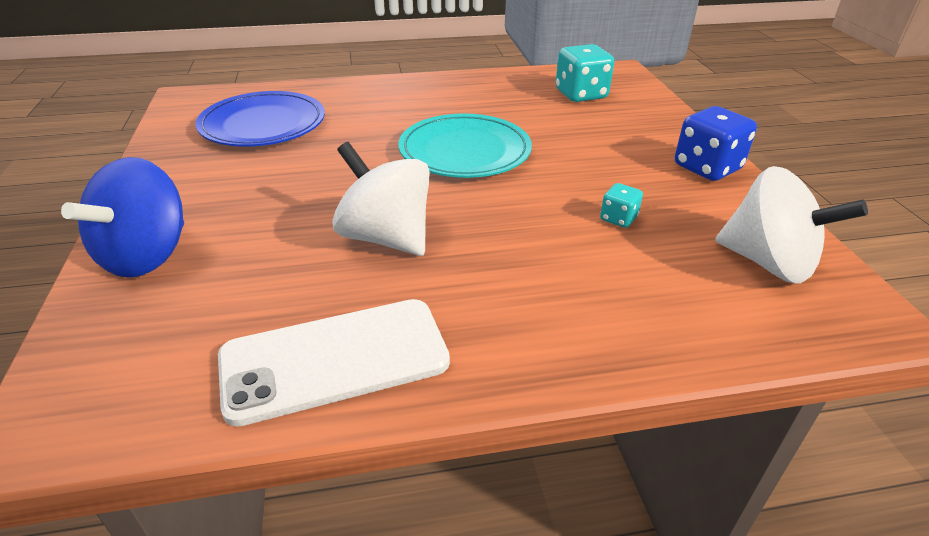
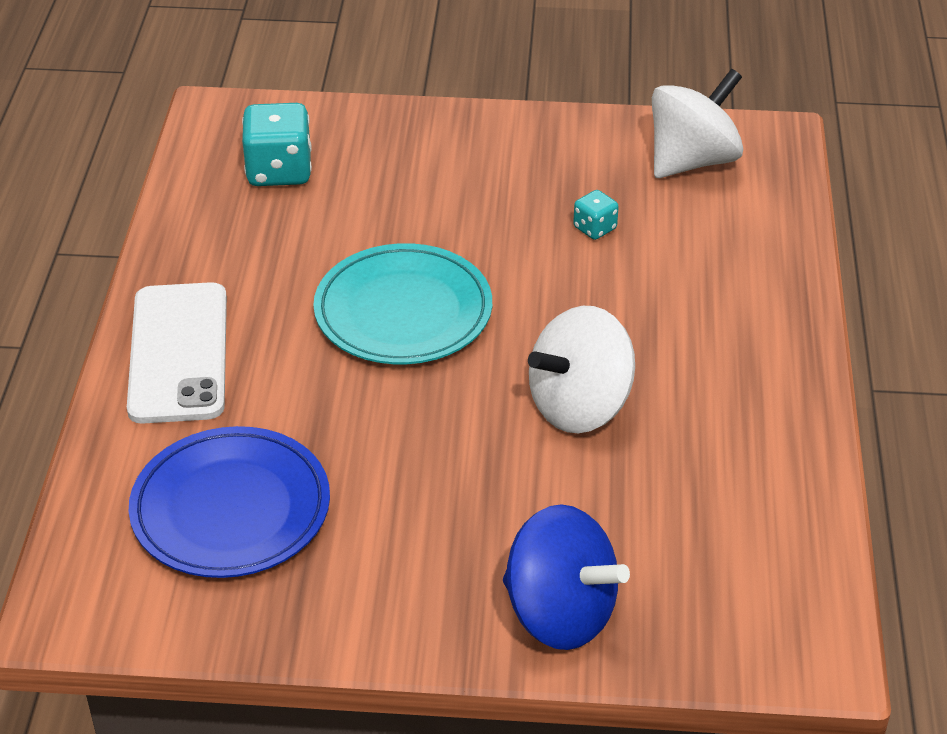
camera: 75 degrees left, 5 degrees up
(335, 359) = (765, 460): white phone -> white phone (179, 353)
(707, 168) = (515, 134): blue dice -> none

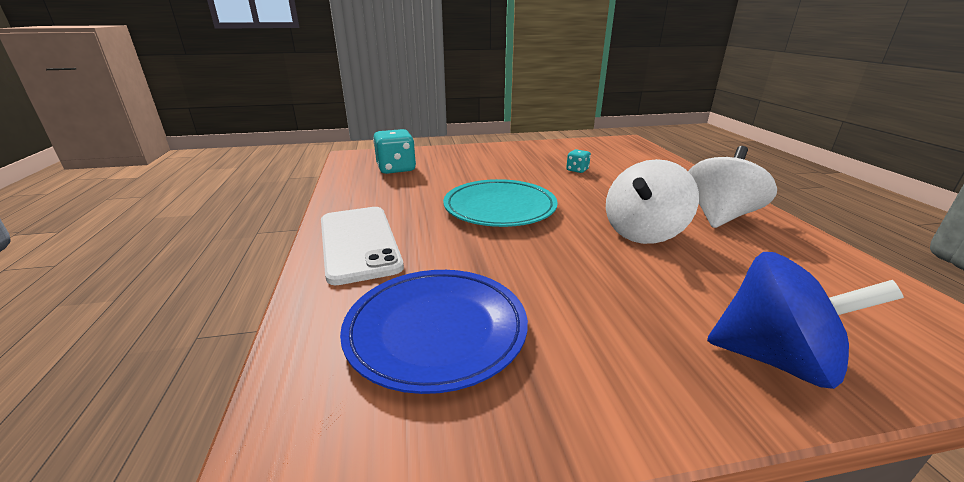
camera: 15 degrees left, 15 degrees down
(692, 161) = (600, 148): white spinning top -> white spinning top (719, 216)

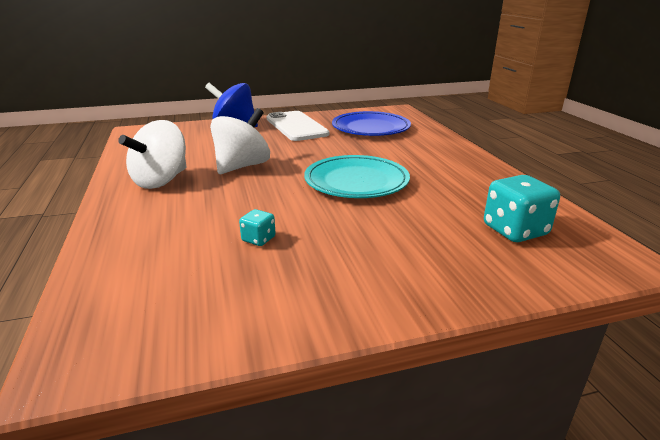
camera: 175 degrees right, 0 degrees up
(359, 243) = (446, 154): white phone -> white phone (296, 126)

